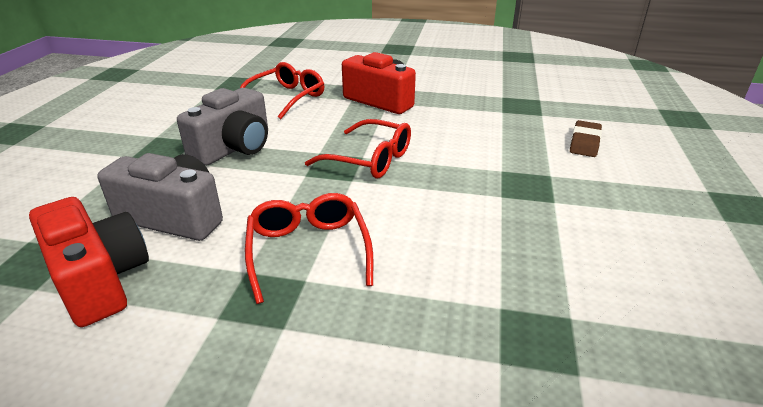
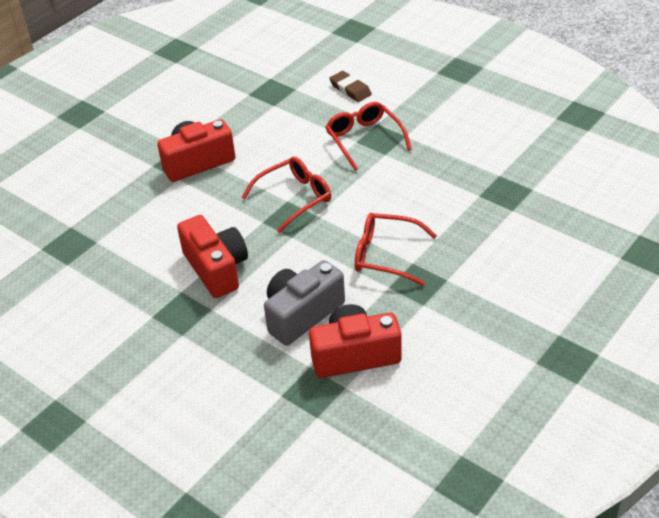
camera: 60 degrees left, 10 degrees up
(234, 148) = (216, 268): grey camera -> red camera
(286, 98) = (138, 219): red glasses -> red glasses (364, 140)

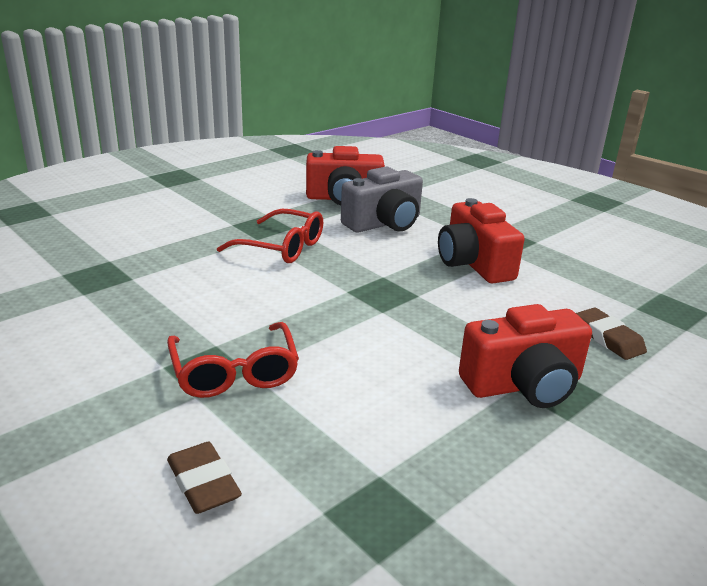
camera: 175 degrees left, 15 degrees down
(131, 207) = (608, 338): none -> brown eraser
(294, 198) = (372, 312): red glasses -> none

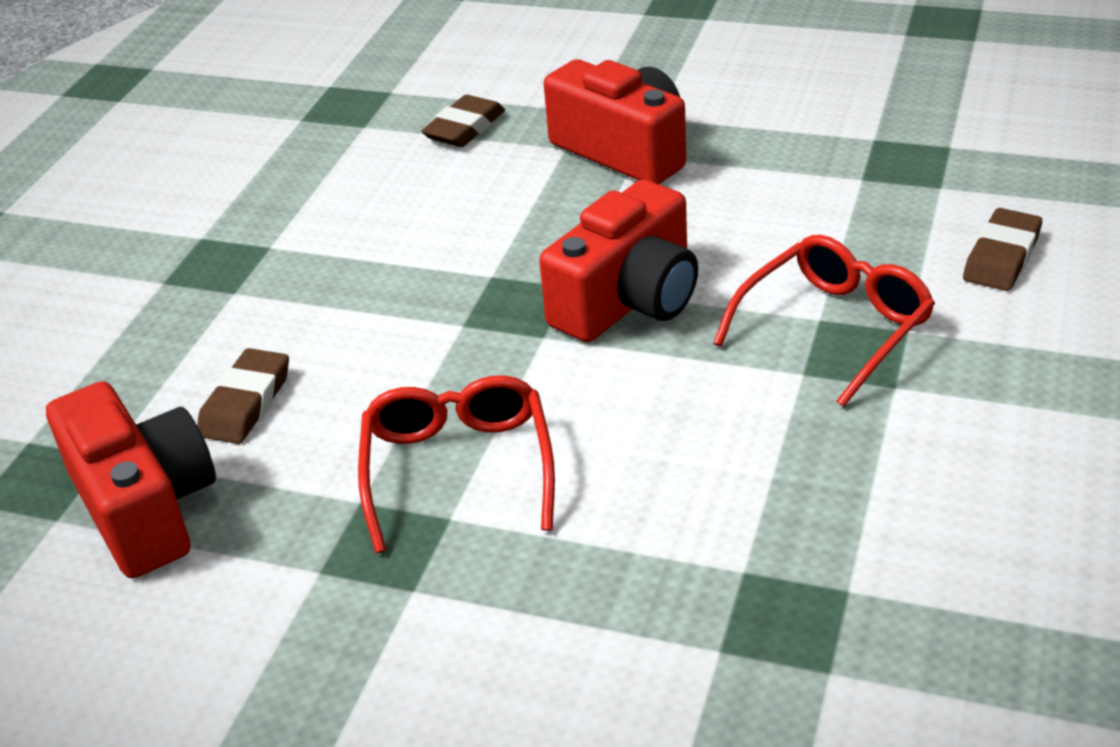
camera: 115 degrees left, 10 degrees up
(384, 223) = (246, 403): grey camera -> brown eraser
(473, 264) = (340, 264): red camera -> red camera (629, 300)

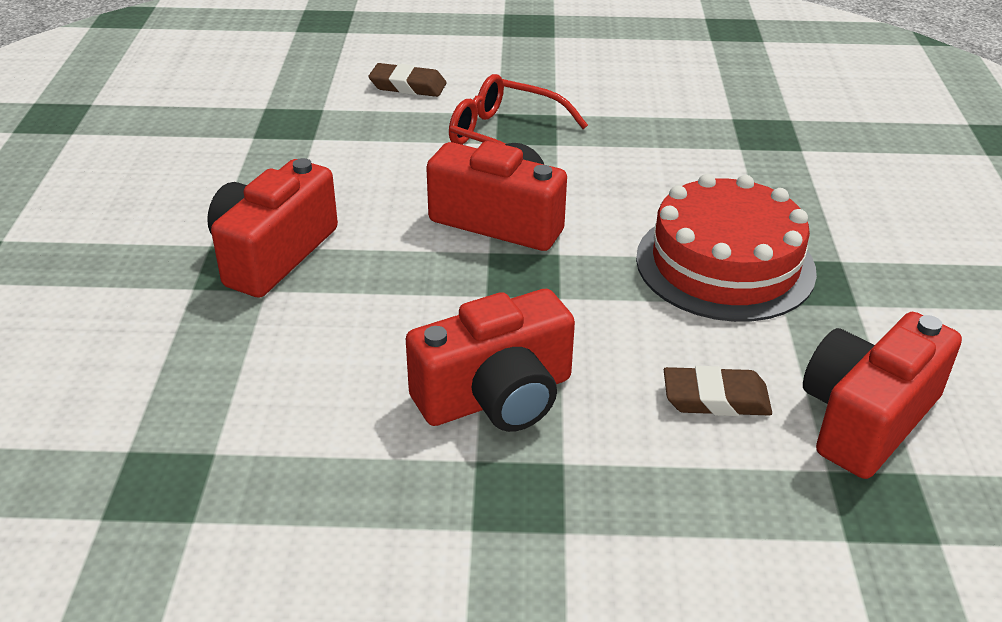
camera: 110 degrees left, 0 degrees up
(338, 265) = (496, 396): none -> red camera
(458, 470) = (725, 264): red glasses -> red cake
(464, 128) = (224, 366): brown eraser -> none

